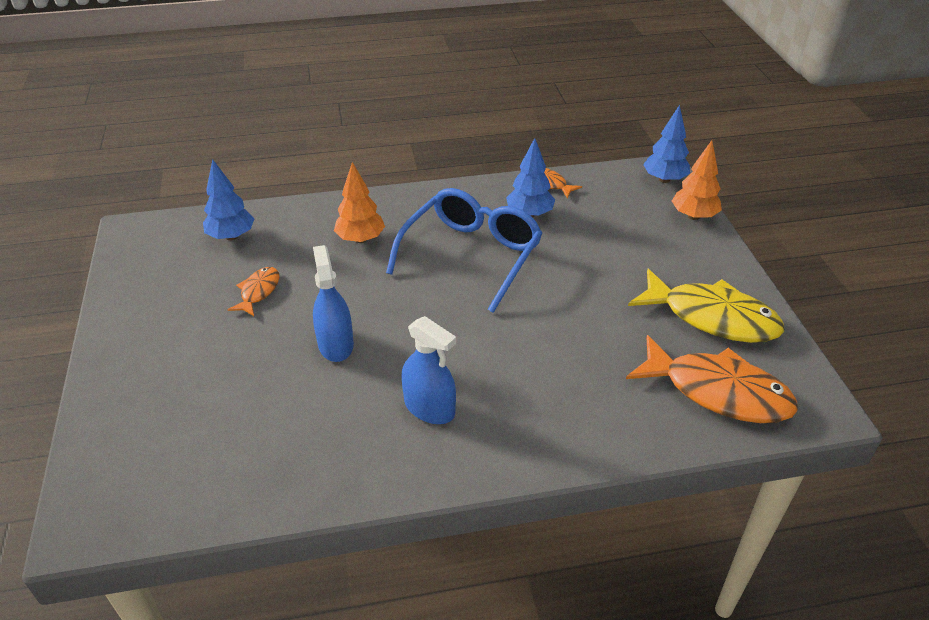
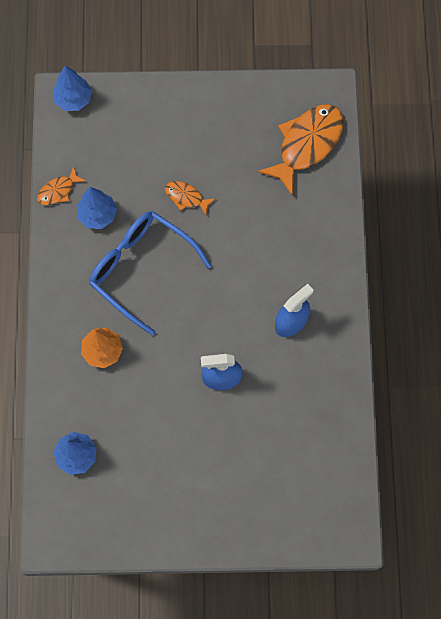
camera: 80 degrees left, 30 degrees up
(258, 291) = (153, 432): orange fish -> orange fish (186, 197)
(693, 216) = (127, 95): orange tree -> none
(712, 317) = (240, 123): yellow fish -> none

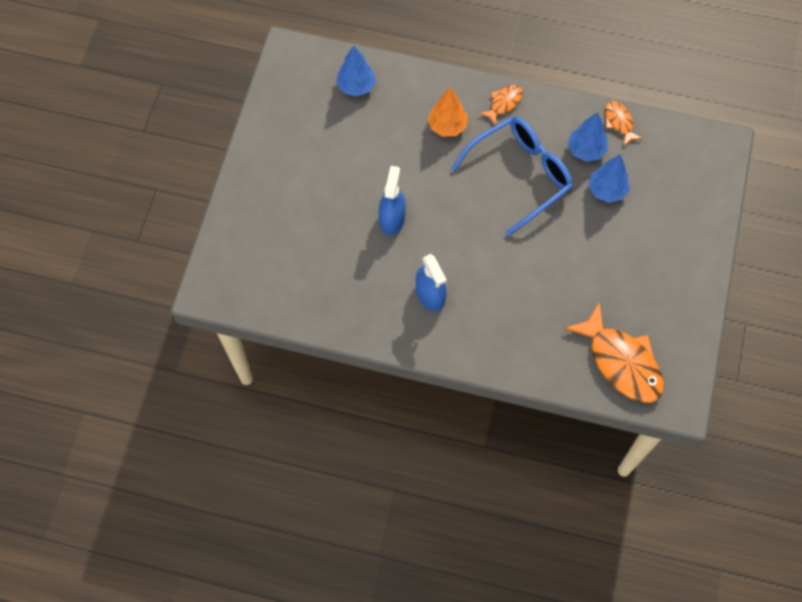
camera: 105 degrees right, 5 degrees down
(73, 99) = (717, 155): blue tree -> blue tree (607, 190)
(186, 197) = (587, 232): orange fish -> orange fish (504, 103)

